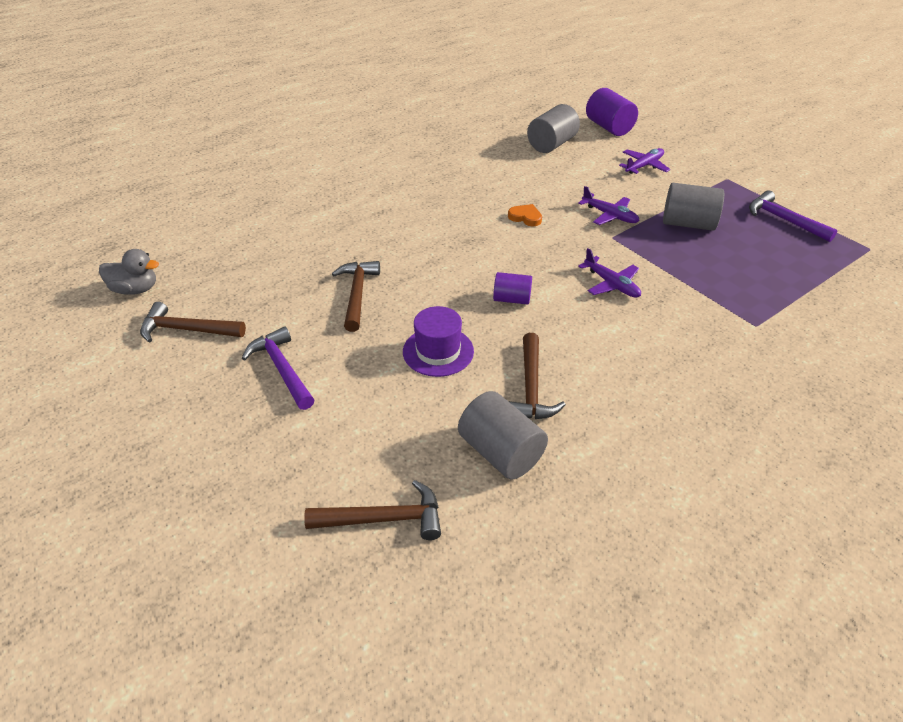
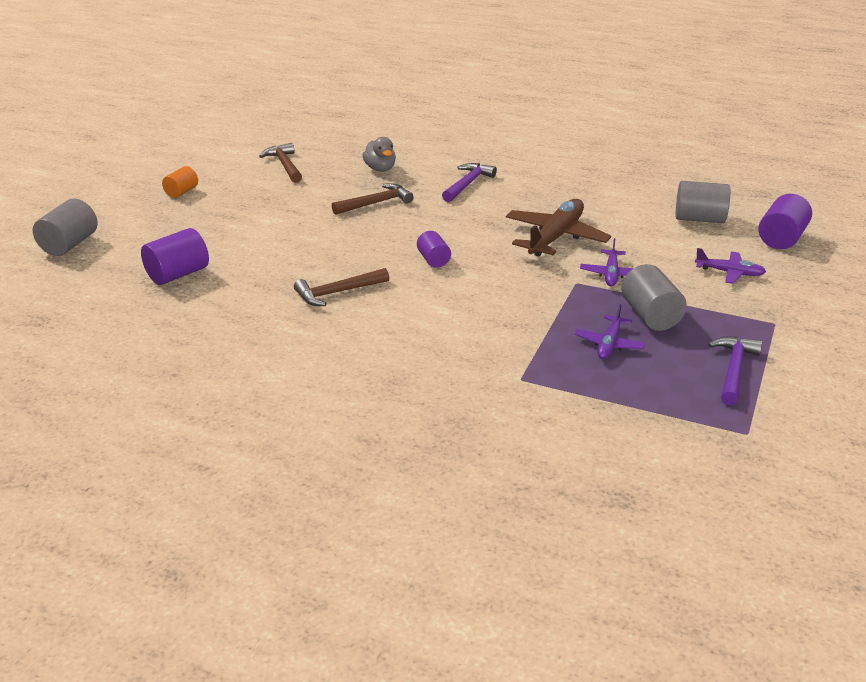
camera: 60 degrees right, 10 degrees down
(135, 289) = (306, 137): grey duck -> grey duck (380, 169)
(152, 447) = (181, 192): none -> orange cylinder
(282, 369) = (276, 204): purple hammer -> purple hammer (467, 184)
(384, 519) = (178, 274): brown hammer -> purple cylinder
(438, 351) = (343, 248): purple hat -> none
(500, 452) = (263, 297): grey cylinder -> grey cylinder (69, 244)
(525, 217) = (555, 237): orange heart -> brown plane
(611, 284) = (503, 297): purple plane -> purple plane (609, 344)

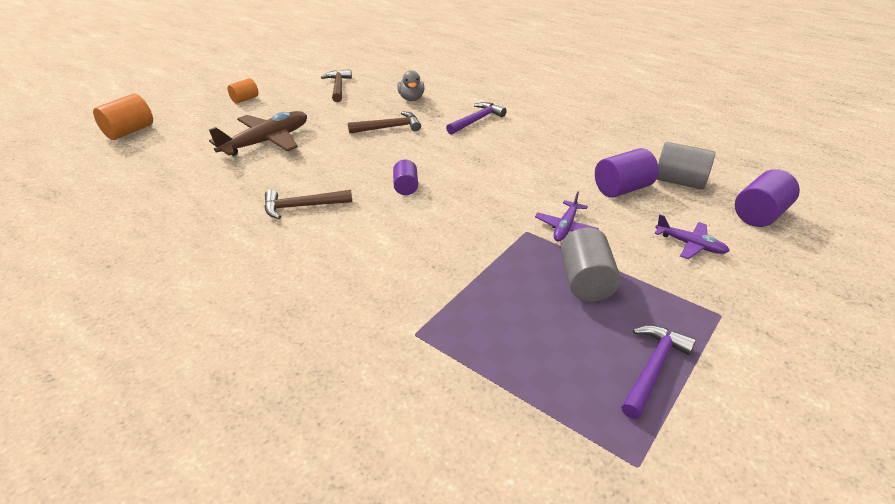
camera: 15 degrees right, 5 degrees up
(69, 244) = (129, 131): grey cylinder -> orange cylinder
(178, 274) = (187, 169): purple cylinder -> purple cylinder (622, 189)
(555, 237) = (529, 181): brown plane -> brown plane (266, 142)
(609, 344) = (527, 308): purple plane -> none

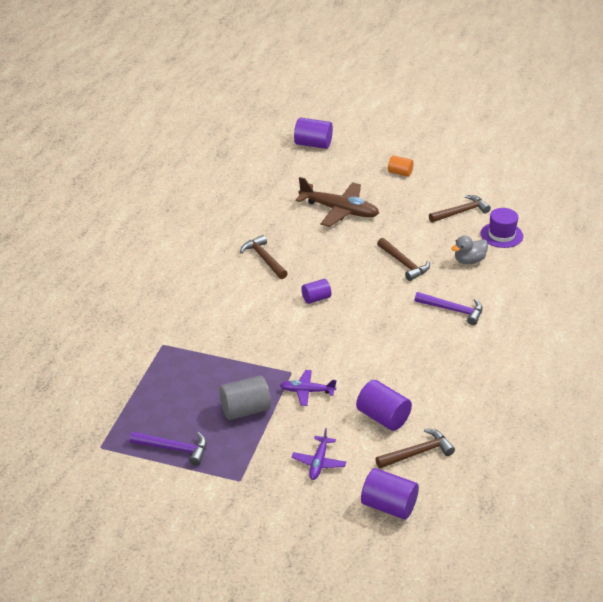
camera: 70 degrees right, 0 degrees up
(129, 131) = (313, 144): orange cylinder -> purple cylinder
(388, 79) = (501, 235): none -> purple hat
(679, 181) = (417, 453): grey cylinder -> brown hammer

